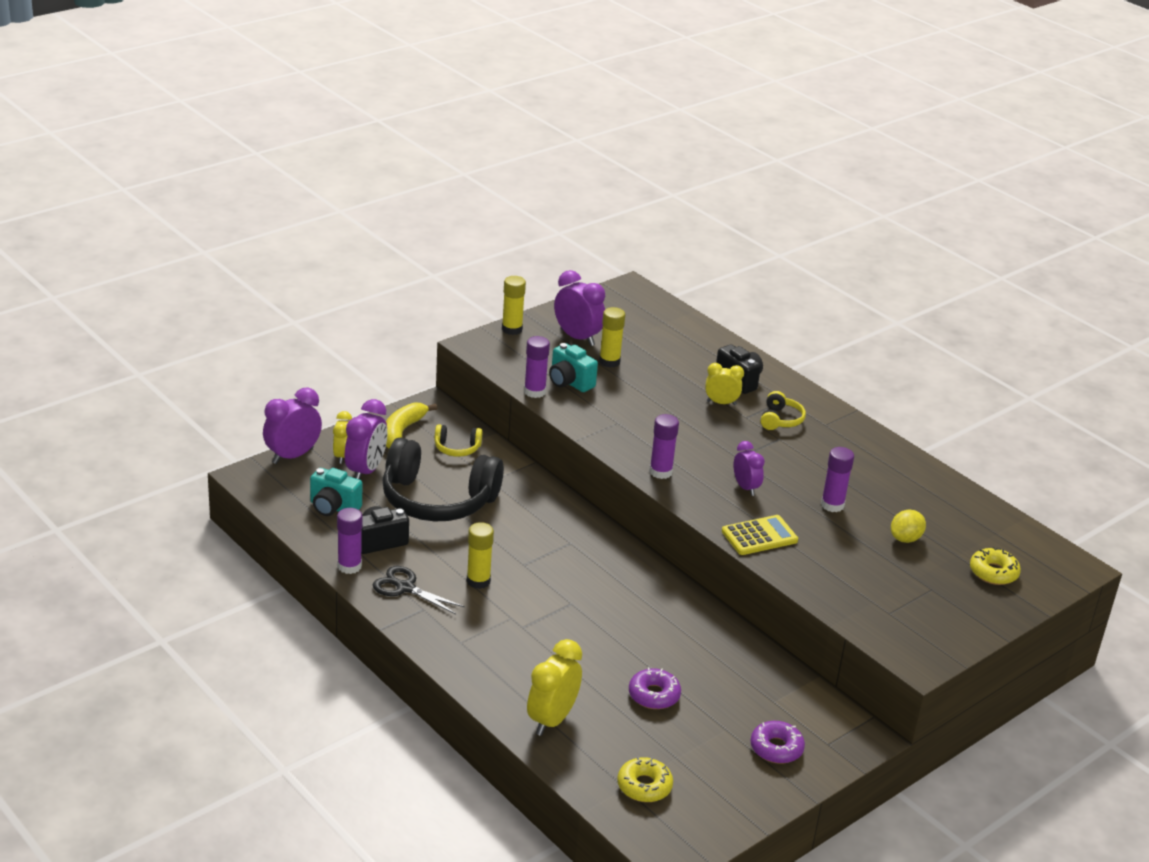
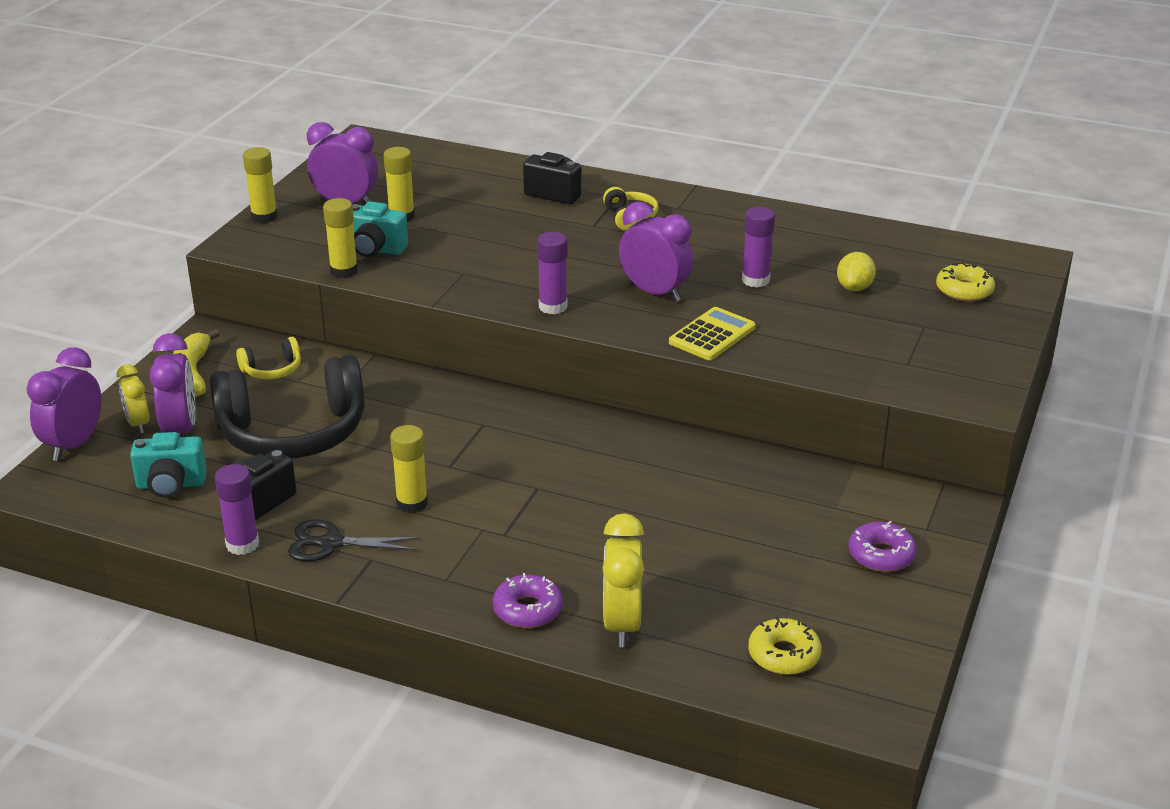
camera: 25 degrees left, 0 degrees up
(534, 392) = (344, 271): purple glue stick -> yellow glue stick
(654, 695) = (709, 551): purple donut -> purple donut (527, 610)
(721, 403) = (555, 220): yellow clock -> none
(745, 488) = (654, 293): purple clock -> purple clock, size x1.59

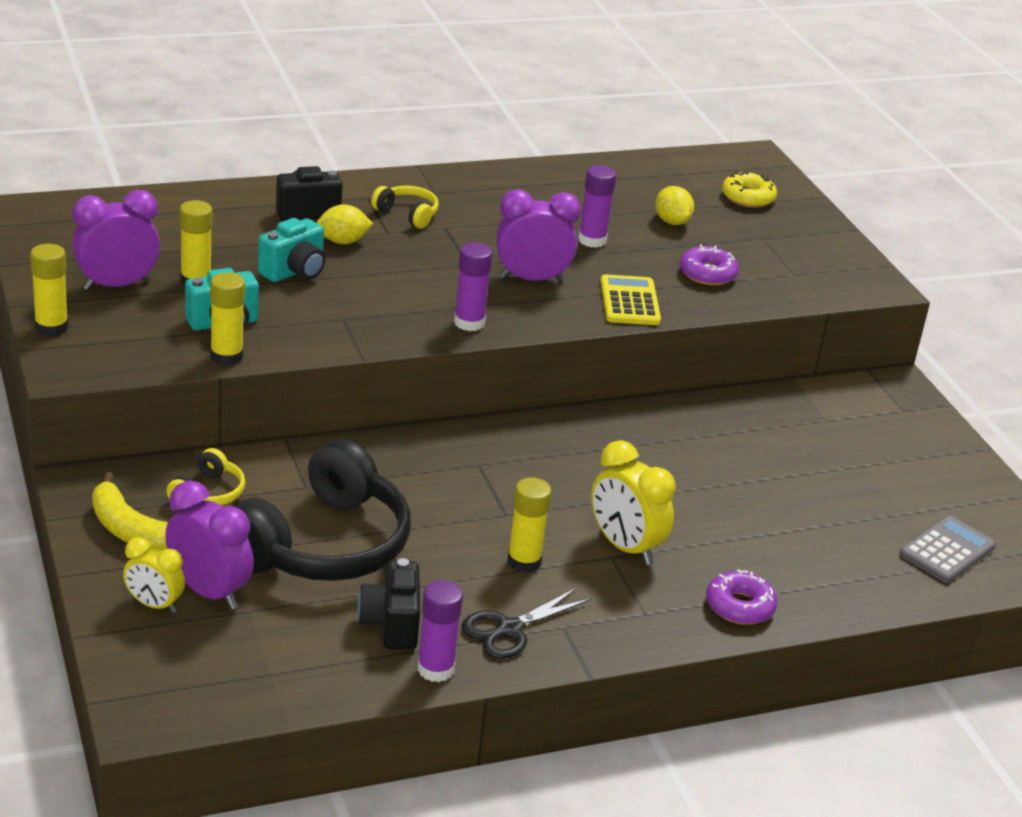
camera: 45 degrees left, 0 degrees up
(74, 445) = (118, 656): purple clock -> none
(171, 485) = (283, 648): turquoise camera -> turquoise camera (294, 272)
(548, 222) = (343, 241): none -> yellow lemon
(622, 624) = (818, 583): yellow clock -> yellow clock (625, 547)
(783, 655) = (947, 551): yellow donut -> grey calculator
(881, 555) = (903, 444): purple donut -> purple donut (707, 274)

